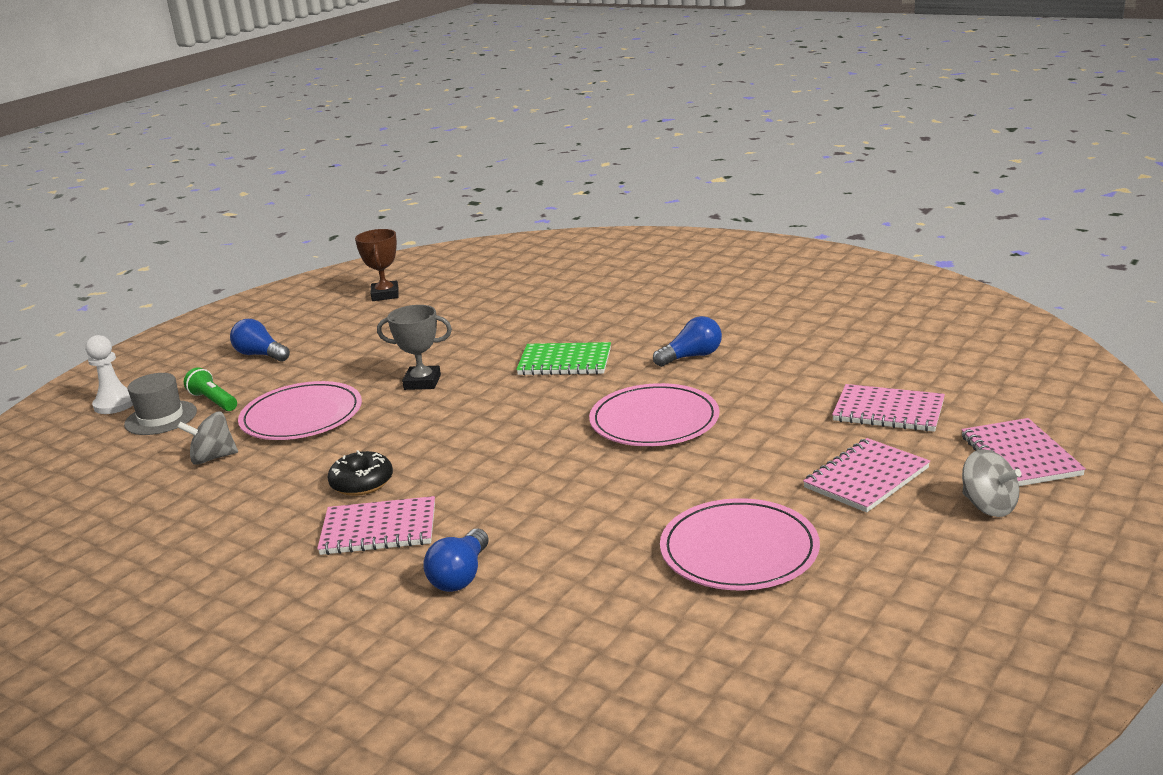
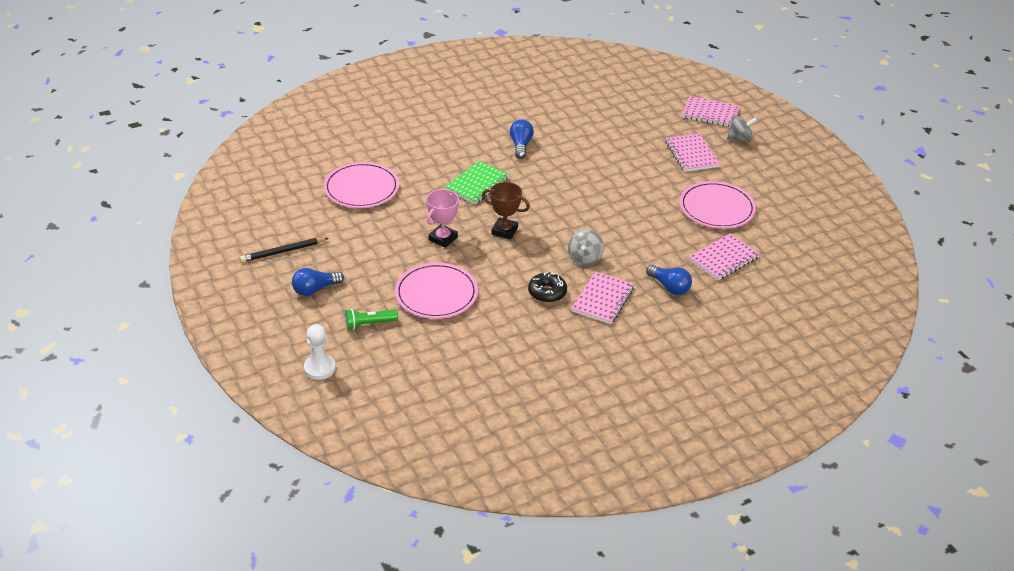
camera: 65 degrees left, 15 degrees up
(161, 418) = (369, 351): grey hat -> none
(213, 458) = (455, 339): grey spinning top -> grey spinning top (585, 259)
(318, 319) = (283, 251): none -> black pencil
(385, 295) = (277, 213): brown trophy -> brown trophy (504, 231)
(422, 382) = (443, 238): grey trophy -> pink trophy
(654, 421) = (579, 183): pink plate -> pink plate (361, 188)
(888, 411) = (641, 122): pink notebook -> pink notebook (723, 259)

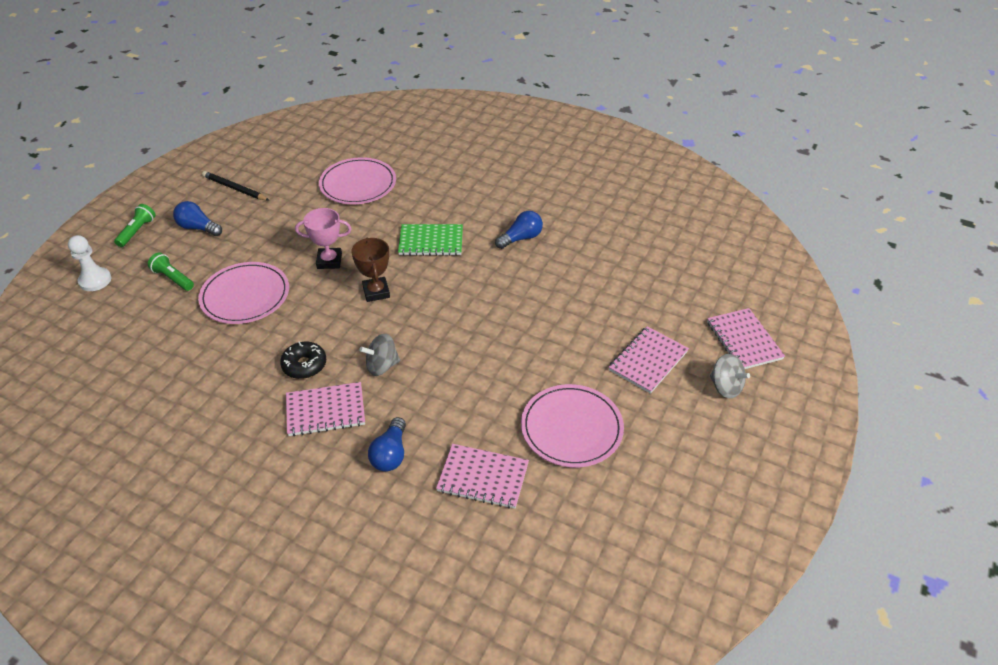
camera: 55 degrees right, 5 degrees up
(277, 325) = (137, 231): none -> green flashlight

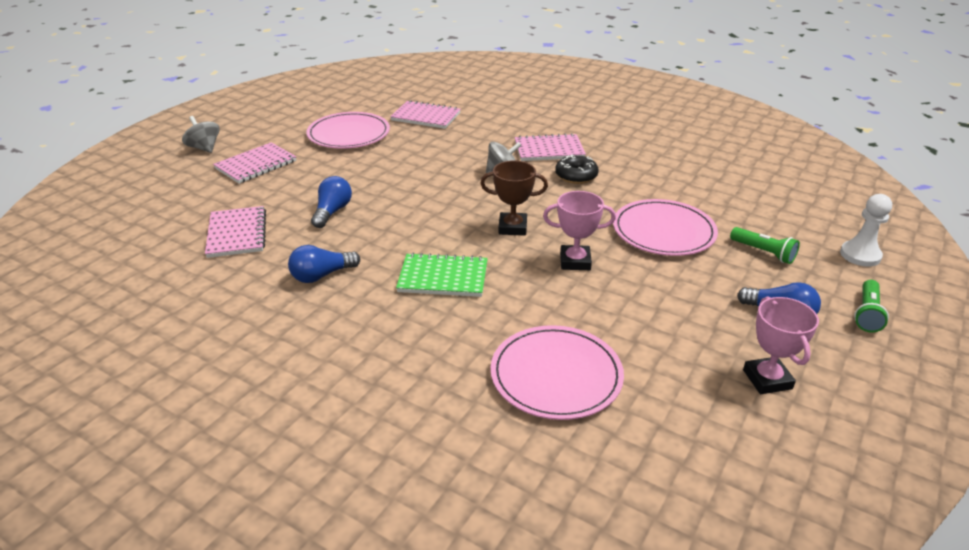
camera: 175 degrees left, 10 degrees down
(235, 188) = (767, 379): black pencil -> pink trophy
(376, 292) = (512, 227): brown trophy -> brown trophy turned 75 degrees counterclockwise
(390, 454) = (493, 128): blue light bulb -> blue light bulb (332, 212)
(743, 340) = (153, 173): pink notebook -> pink notebook (237, 234)

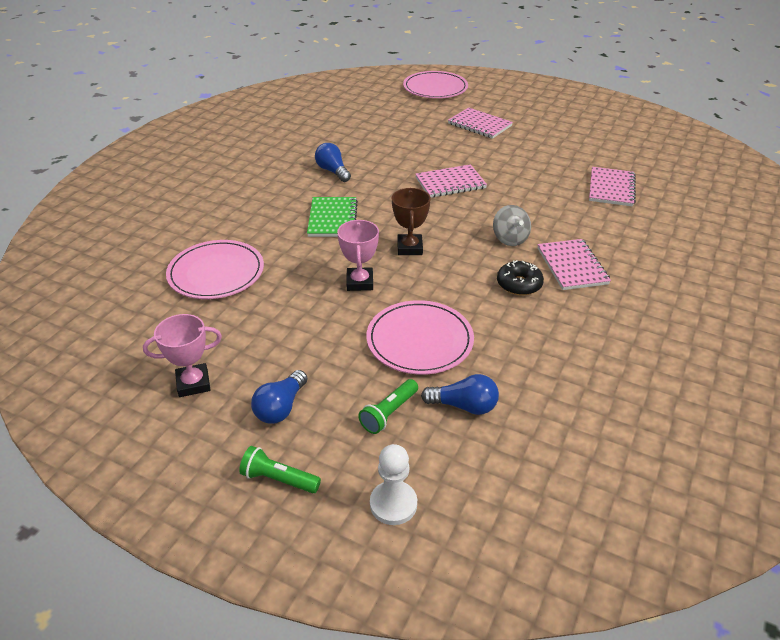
camera: 85 degrees right, 5 degrees up
(204, 148) = (498, 102): grey spinning top -> none
(237, 234) = (380, 134): pink notebook -> pink notebook (450, 183)
(332, 212) = (417, 164): blue light bulb -> blue light bulb (464, 406)
(348, 134) = (552, 154): pink plate -> pink plate (435, 88)

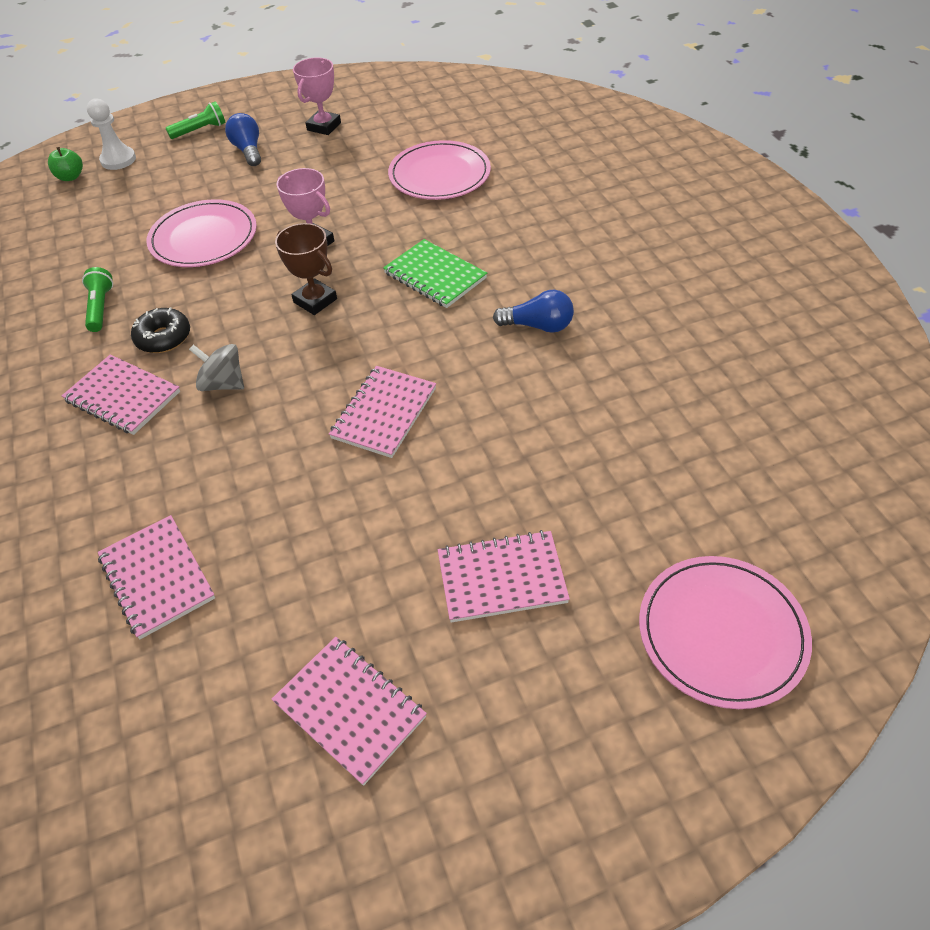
camera: 135 degrees right, 10 degrees up
(389, 413) = (172, 189): green flashlight -> green flashlight (100, 308)
(460, 518) = (71, 177): none -> green apple
(464, 406) = (122, 223): blue light bulb -> none
(569, 128) = (350, 710): none -> pink notebook

